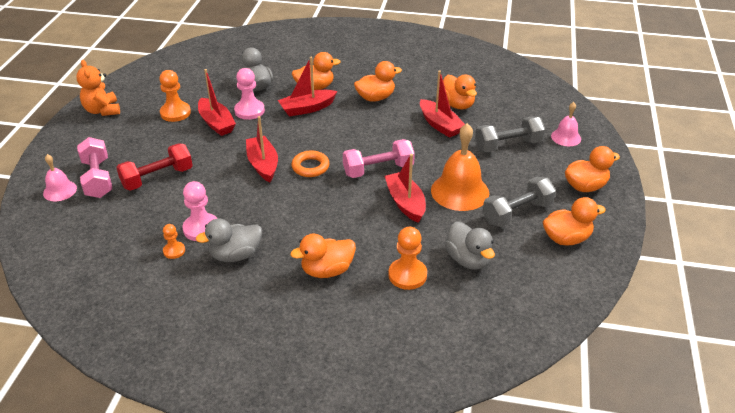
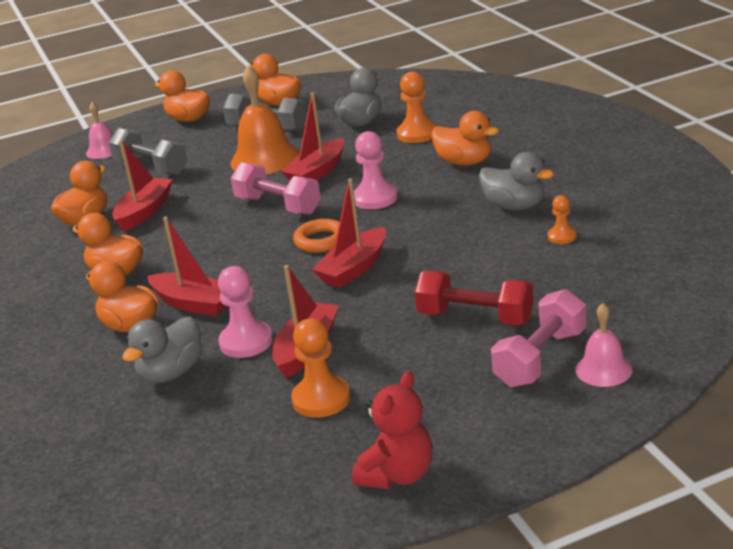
camera: 120 degrees left, 10 degrees down
(102, 110) = (398, 475): orange teddy bear -> red teddy bear
(201, 228) = (510, 242): pink pawn -> pink pawn (375, 198)

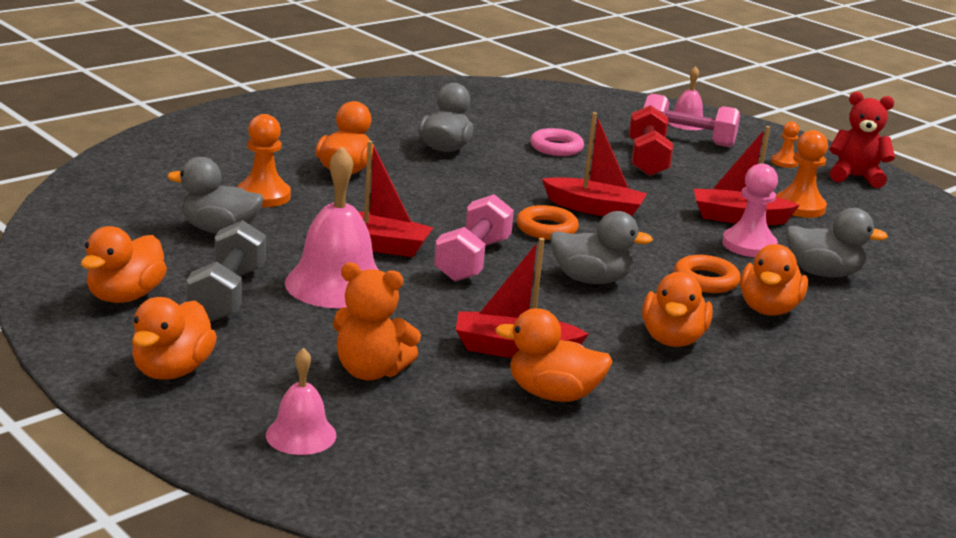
camera: 115 degrees left, 5 degrees down
(151, 168) = (370, 371): grey dumbbell -> orange teddy bear
(193, 304) = (706, 280): red boat -> orange ring
(222, 250) = (591, 280): none -> grey duck
(265, 159) = (336, 284): orange bell -> pink bell
(375, 198) = (441, 209): pink pawn -> none
(514, 265) = (556, 148): none -> pink ring
(562, 236) = (499, 132): orange pawn -> orange pawn (784, 162)

